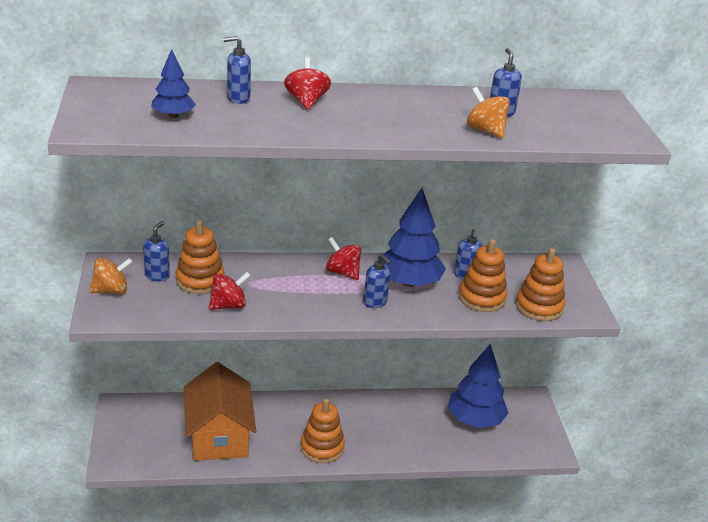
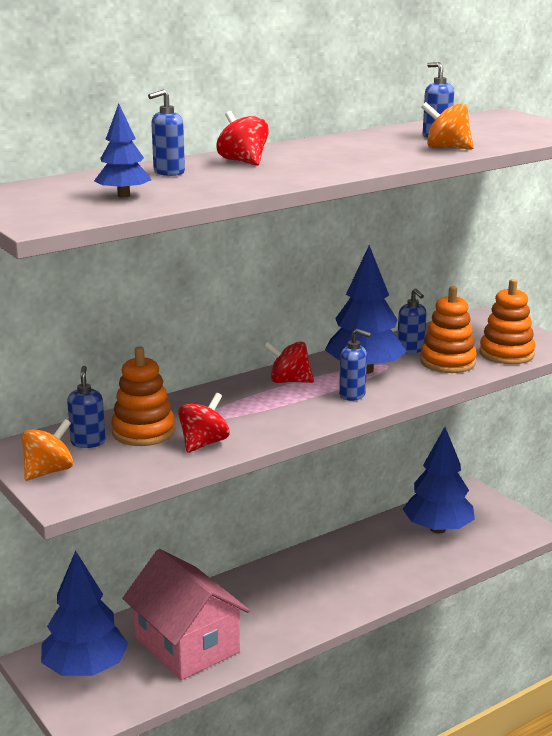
camera: 25 degrees left, 10 degrees down
(143, 425) = (85, 669): none -> blue tree
(219, 436) = (187, 645): orange house -> pink house
(322, 447) = (311, 611): orange stacking toy -> none

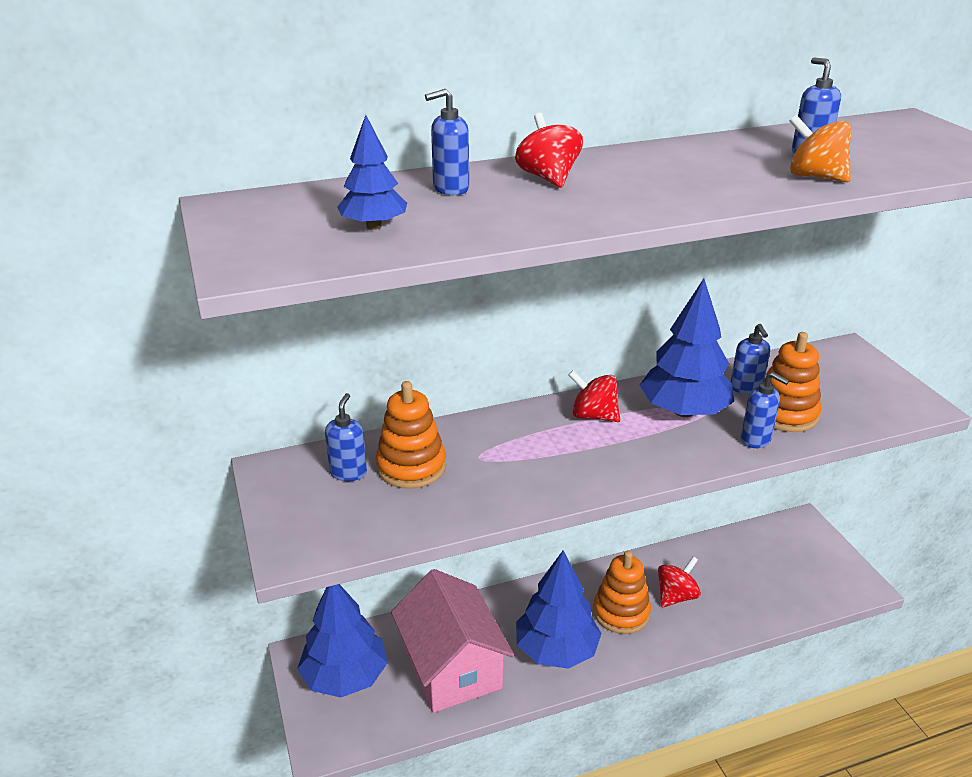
camera: 15 degrees right, 10 degrees up
(49, 471) = (292, 509): orange spinning top -> none
(204, 443) = (469, 495): red spinning top -> red spinning top (676, 596)
(352, 395) = (659, 448): blue soap dispenser -> blue soap dispenser (756, 439)
(437, 529) = (754, 566): blue tree -> blue tree (556, 650)
(506, 354) = (860, 410): orange stacking toy -> orange stacking toy (621, 612)

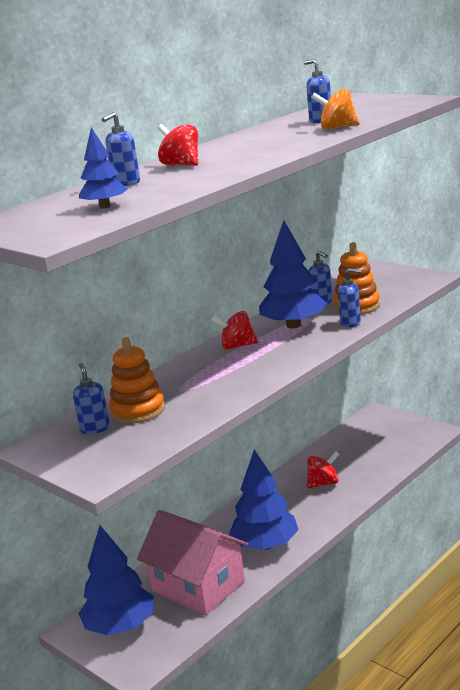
camera: 25 degrees left, 10 degrees down
(621, 612) = (293, 507): orange stacking toy -> none
(676, 596) = (323, 483): red spinning top -> red spinning top turned 45 degrees clockwise

